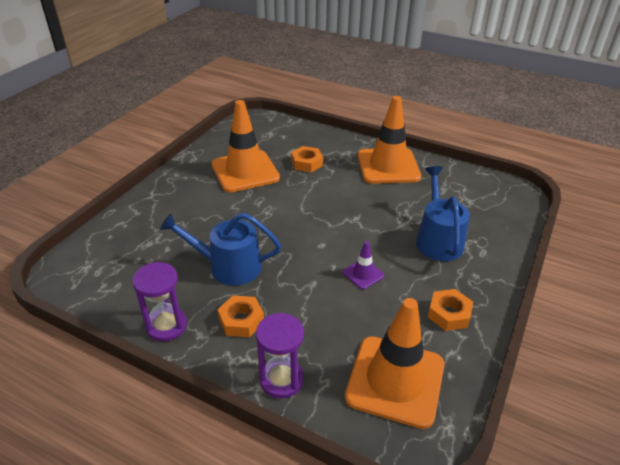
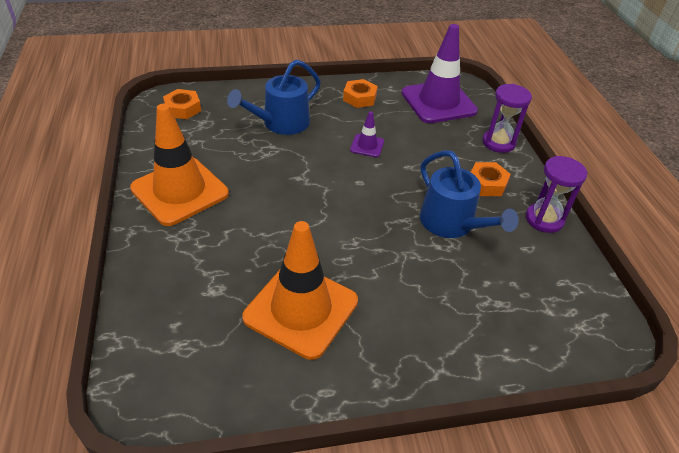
camera: 130 degrees left, 5 degrees up
(307, 163) = (230, 260): orange nut -> orange nut (183, 108)
(395, 380) = (438, 102): orange traffic cone -> purple traffic cone

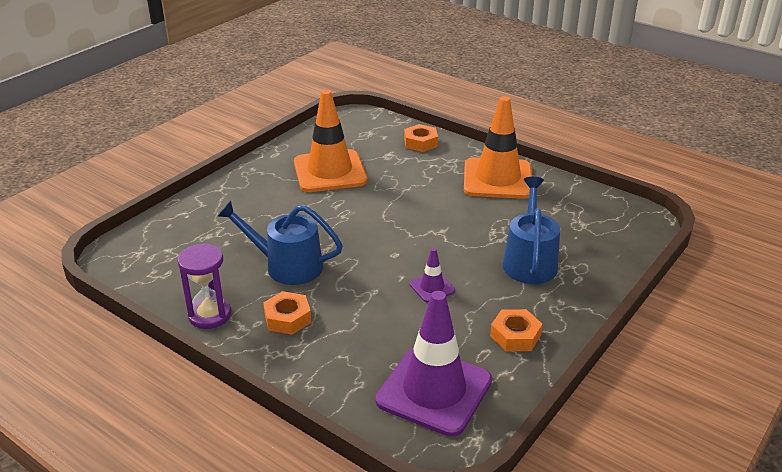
camera: 140 degrees right, 10 degrees down
(183, 108) = (617, 224): orange nut -> orange nut (420, 142)
(498, 143) = (315, 376): purple hourglass -> none

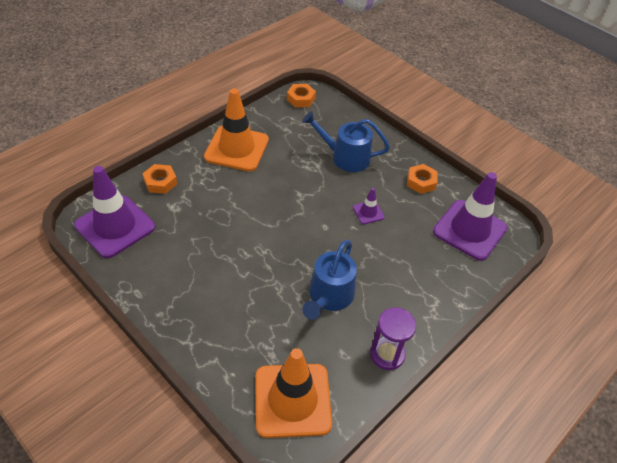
camera: 85 degrees left, 15 degrees up
(287, 318) = (395, 301): orange nut -> orange nut (301, 99)
(330, 171) = (188, 252): orange traffic cone -> orange traffic cone (292, 400)
(352, 130) = (115, 226): none -> purple traffic cone

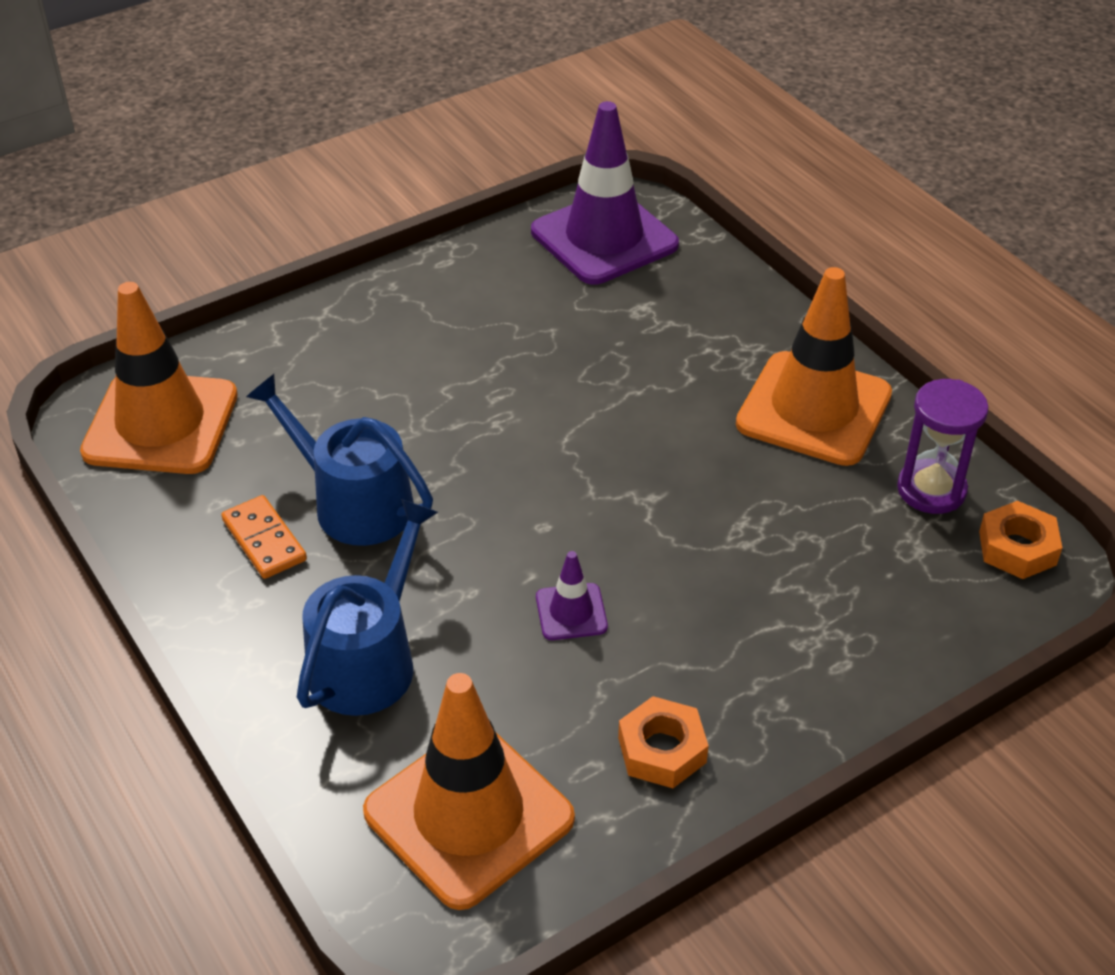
camera: 105 degrees right, 5 degrees down
(160, 182) = (714, 294): orange nut -> none
(346, 157) = (773, 604): blue watering can -> blue watering can (368, 660)
(362, 327) = (264, 540): none -> orange domino
(387, 354) = (189, 566): purple hourglass -> purple hourglass (931, 490)
(469, 230) = (469, 815): purple traffic cone -> orange traffic cone

